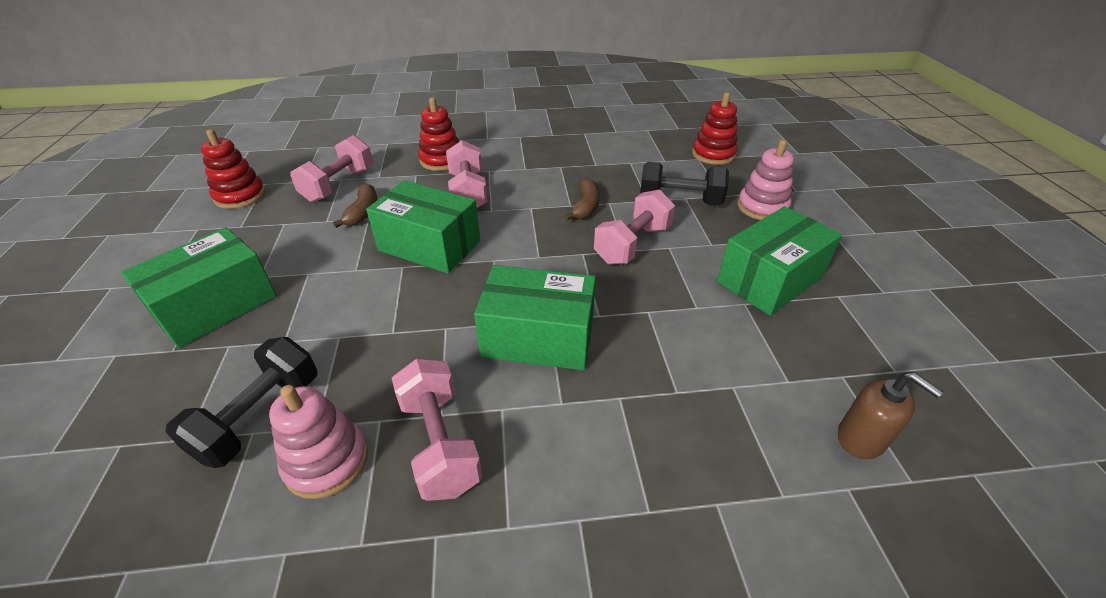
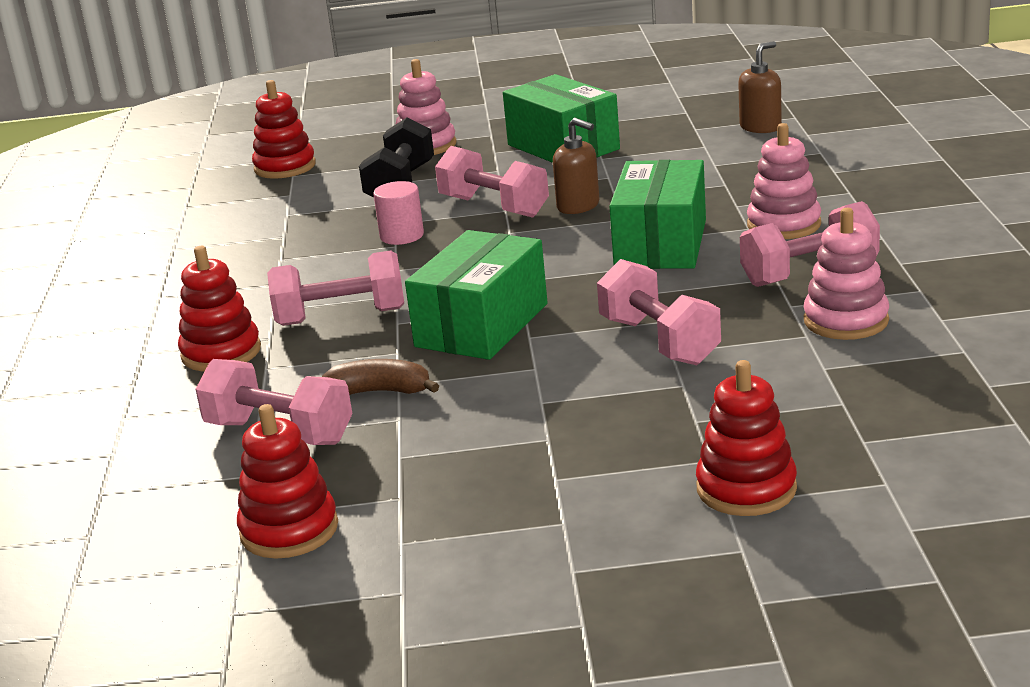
camera: 85 degrees left, 15 degrees down
(120, 367) = (746, 489): none -> red stacking toy
(215, 306) = (617, 454): green box -> none
(259, 417) = (802, 368): black dumbbell -> none
(358, 330) = (659, 341): none -> pink dumbbell
(562, 433) = (784, 225): none -> pink stacking toy
(585, 206) = (402, 236): brown banana -> pink cylinder
(629, 289) = (578, 206): none -> brown soap dispenser

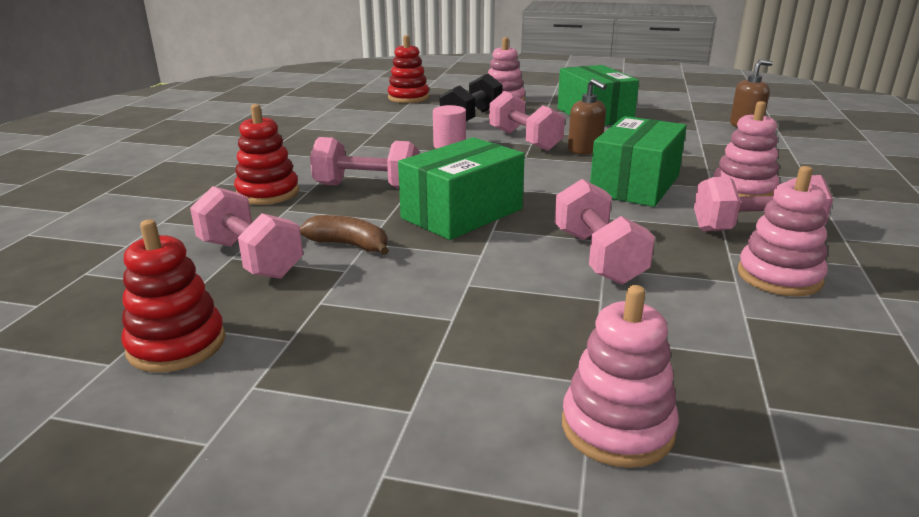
camera: 15 degrees right, 0 degrees up
(746, 489) = (617, 428): red stacking toy -> pink stacking toy

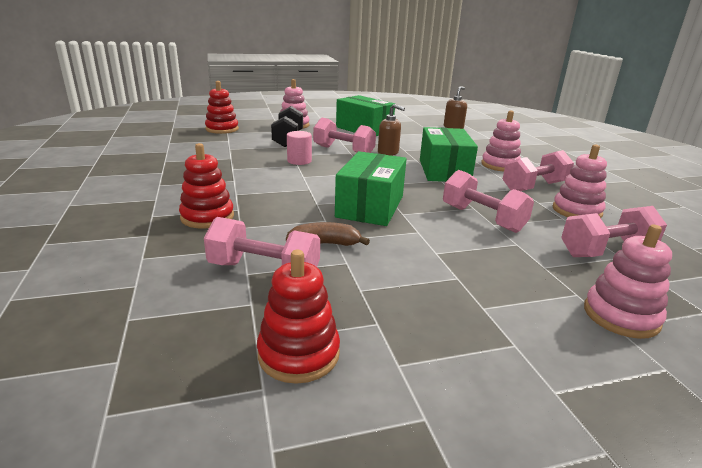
camera: 30 degrees left, 0 degrees up
(367, 187) = (280, 199): pink dumbbell -> pink dumbbell (606, 251)

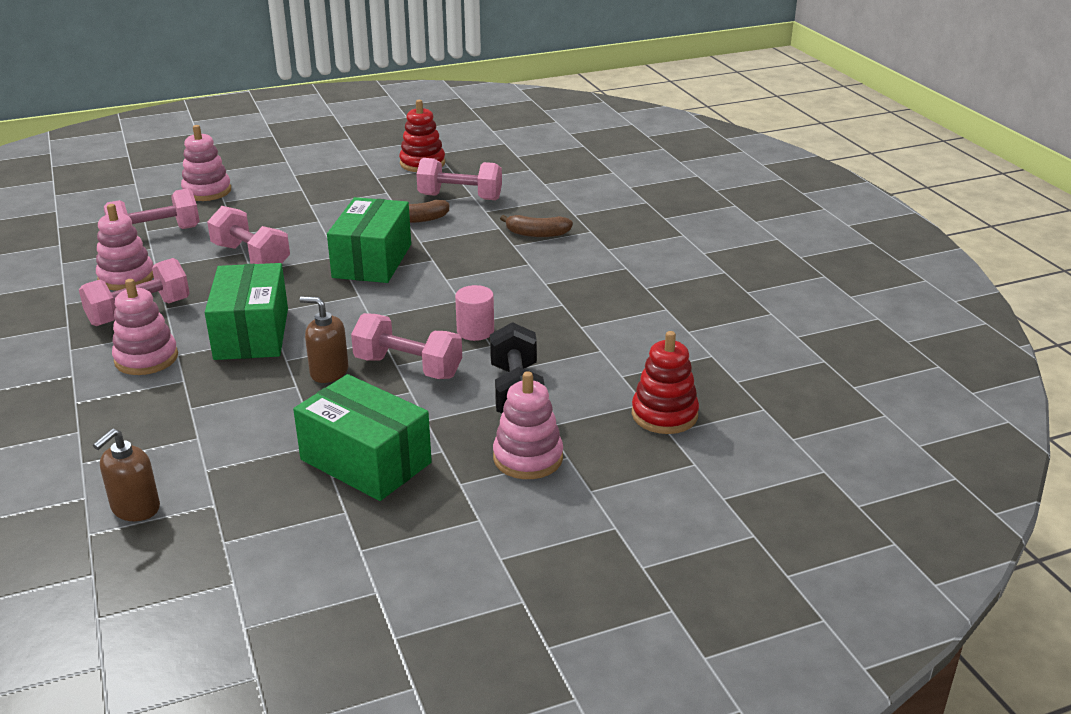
camera: 175 degrees right, 5 degrees up
(207, 217) = (537, 234): red stacking toy -> brown banana

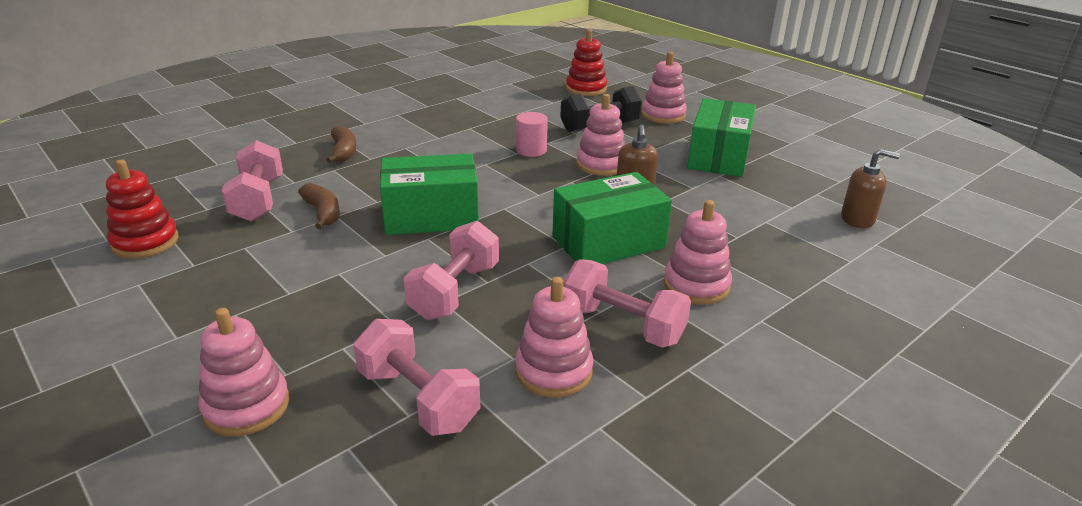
camera: 110 degrees left, 0 degrees up
(408, 367) = (601, 164): pink dumbbell -> pink stacking toy

